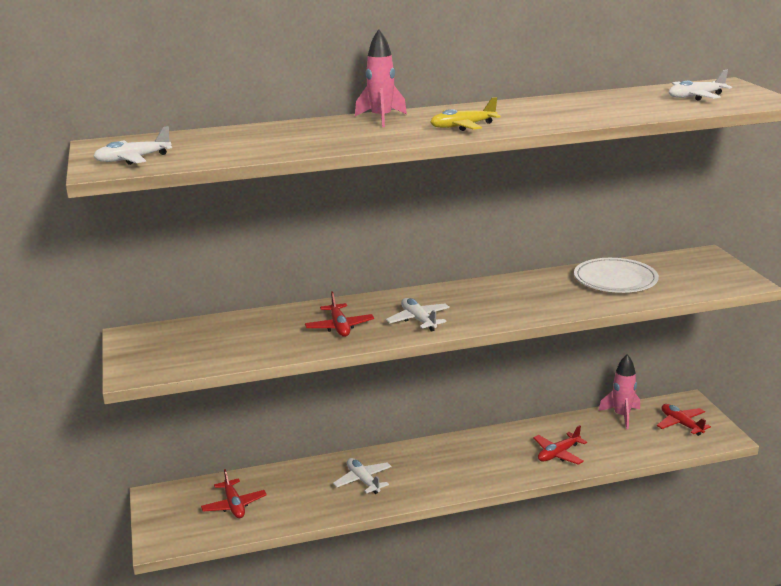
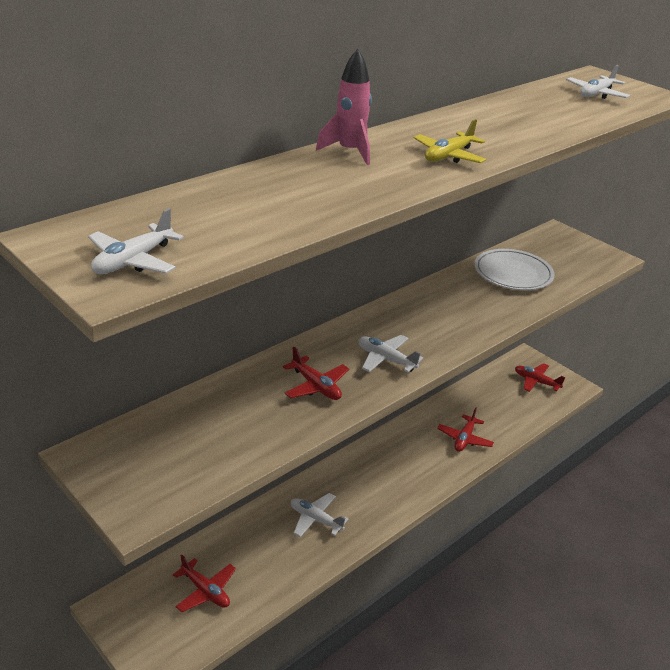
camera: 30 degrees left, 10 degrees up
(621, 416) = (487, 384): pink rocket -> none

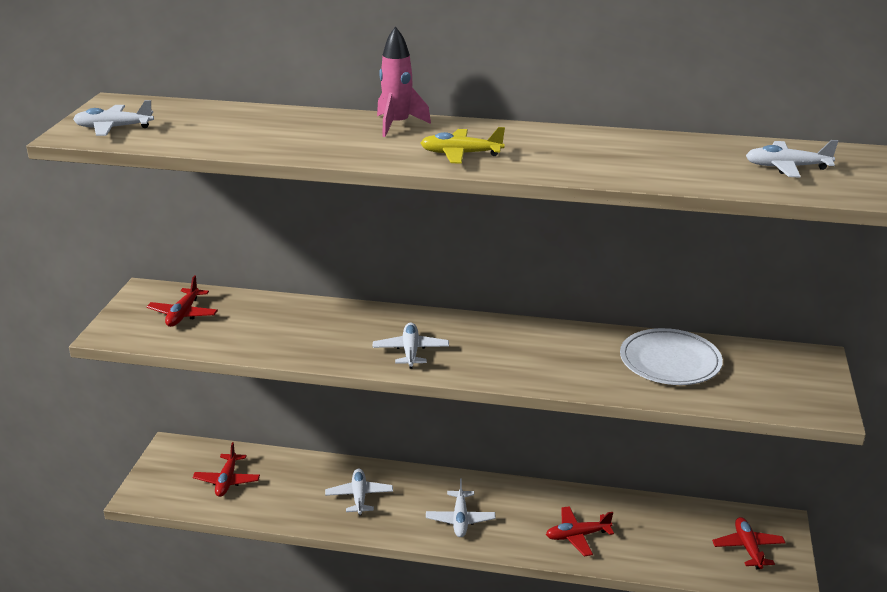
camera: 55 degrees right, 5 degrees down
(316, 386) = (329, 336): red plane -> red plane (183, 314)
(396, 481) = (460, 519): none -> white plane

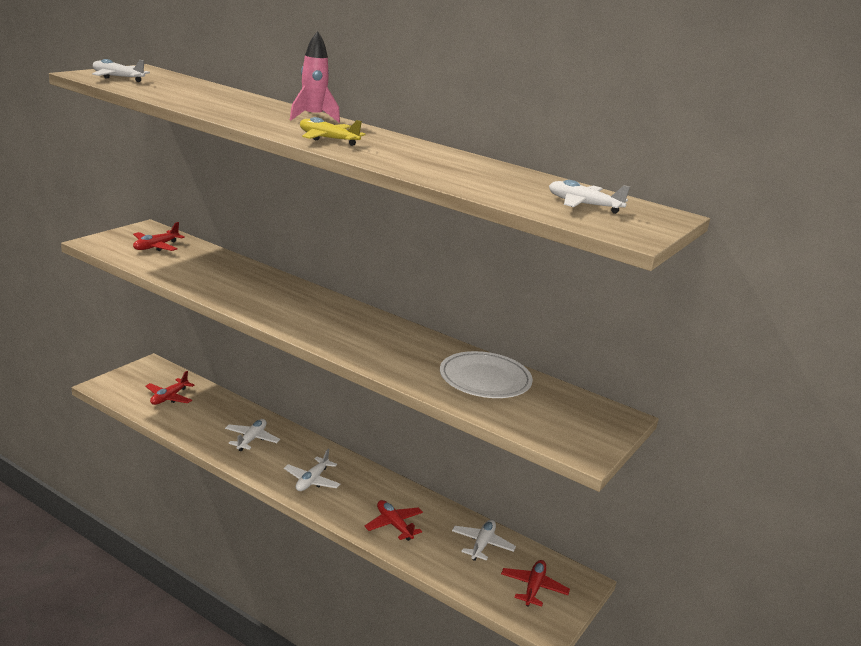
camera: 20 degrees right, 5 degrees down
(410, 351) = (286, 312): white plane -> white plane (482, 544)
(577, 536) = (394, 525): red plane -> red plane turned 45 degrees clockwise

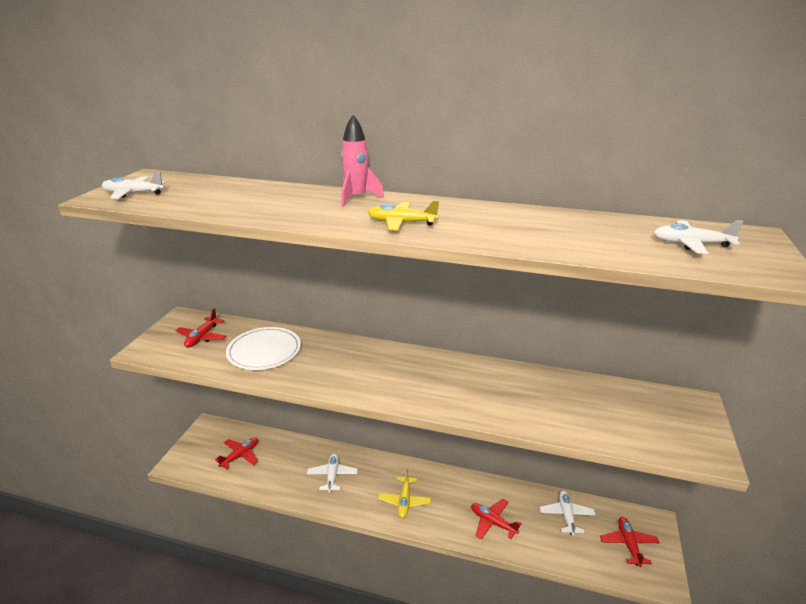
camera: 15 degrees left, 5 degrees up
(169, 397) = (240, 456): red plane -> red plane turned 150 degrees counterclockwise
(312, 480) = (404, 501): white plane -> yellow plane
(485, 379) = (573, 399): white plate -> white plate (264, 351)

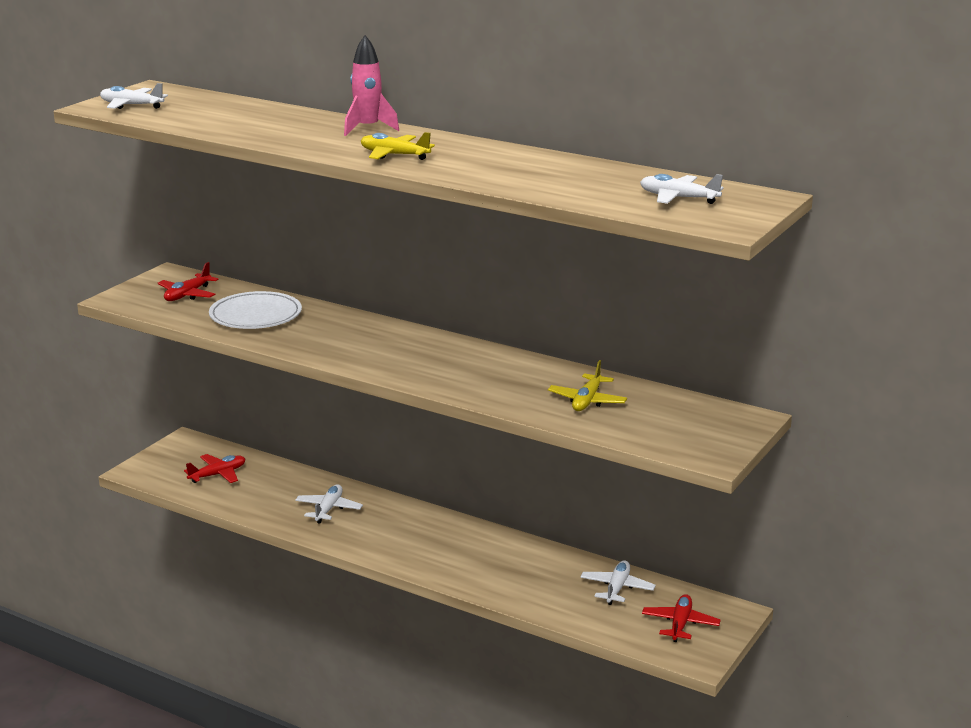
camera: 15 degrees right, 5 degrees down
(404, 501) = (410, 545): yellow plane -> yellow plane (587, 401)
(493, 522) = (513, 580): red plane -> none

